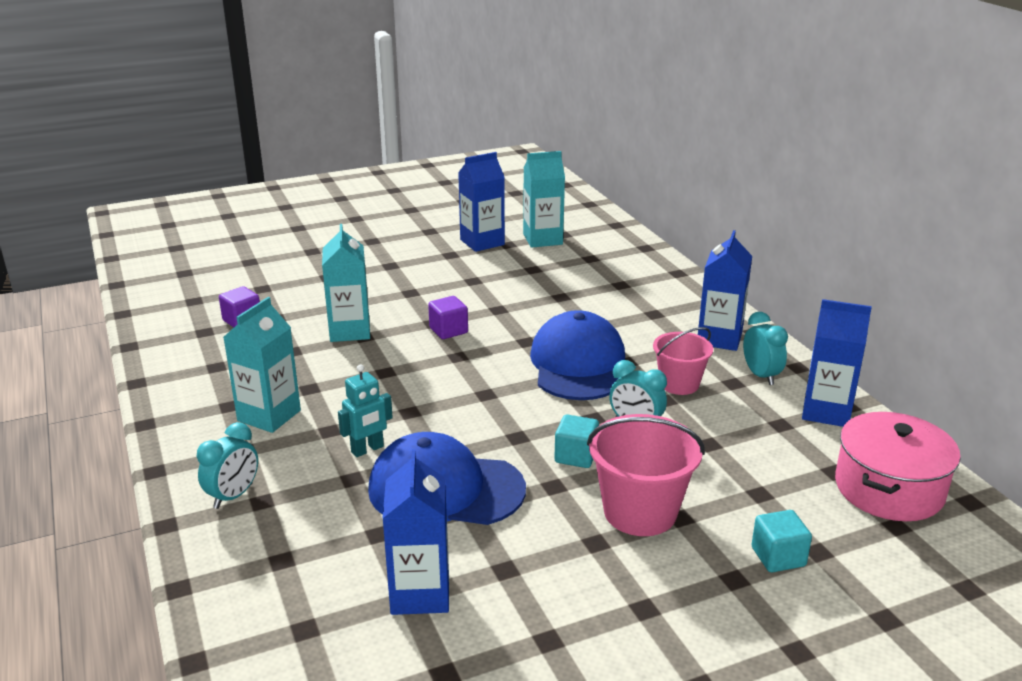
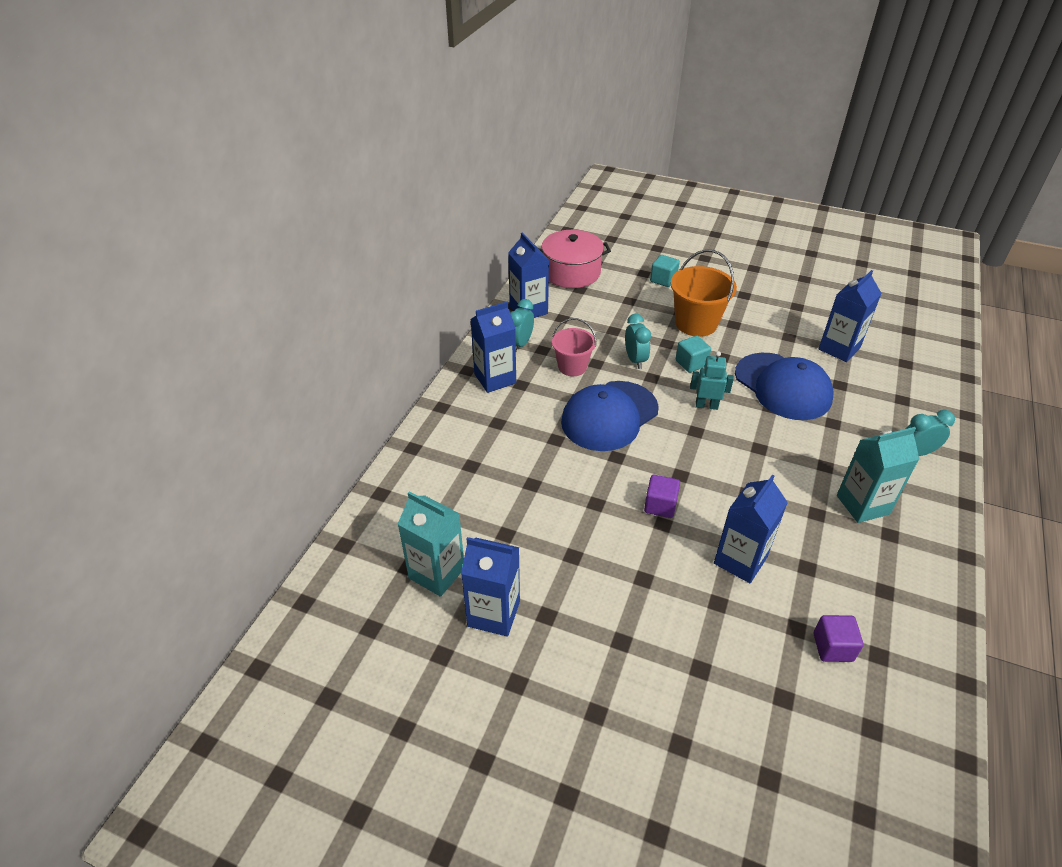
camera: 135 degrees left, 15 degrees up
(350, 331) = (740, 560): turquoise carton -> blue carton
(367, 449) = (809, 436): turquoise robot -> turquoise robot (706, 405)
(640, 512) = (696, 323): pink bucket -> orange bucket

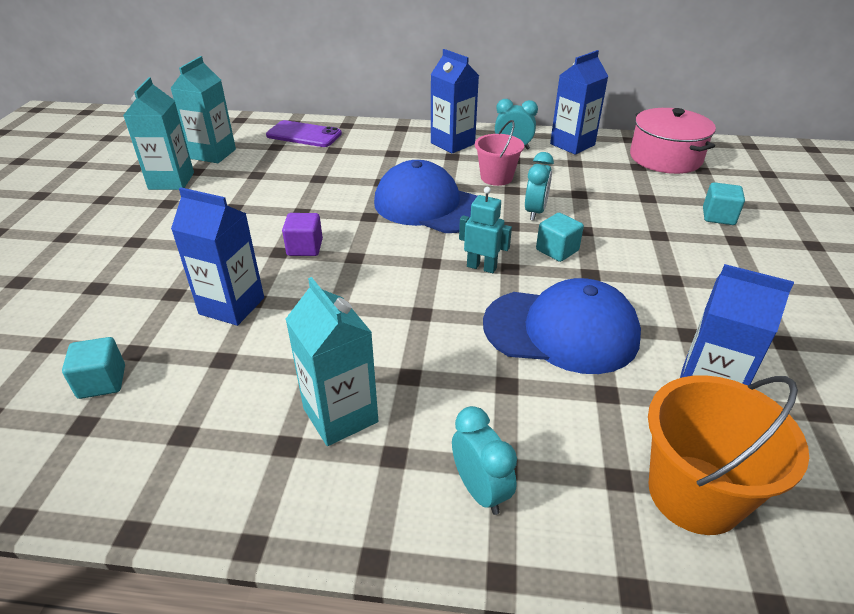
camera: 75 degrees right, 5 degrees down
(422, 486) = (304, 135): none -> purple phone
(493, 613) = (171, 181): blue carton -> turquoise carton
(635, 360) = (535, 212): turquoise clock -> turquoise clock turned 45 degrees counterclockwise
(696, 323) = (645, 248): orange bucket -> orange bucket (694, 493)
(706, 405) = (481, 267): turquoise robot -> turquoise robot turned 60 degrees counterclockwise
(782, 386) = (561, 330): blue cap -> blue cap turned 120 degrees counterclockwise
(833, 647) = (102, 382): purple cube -> turquoise cube

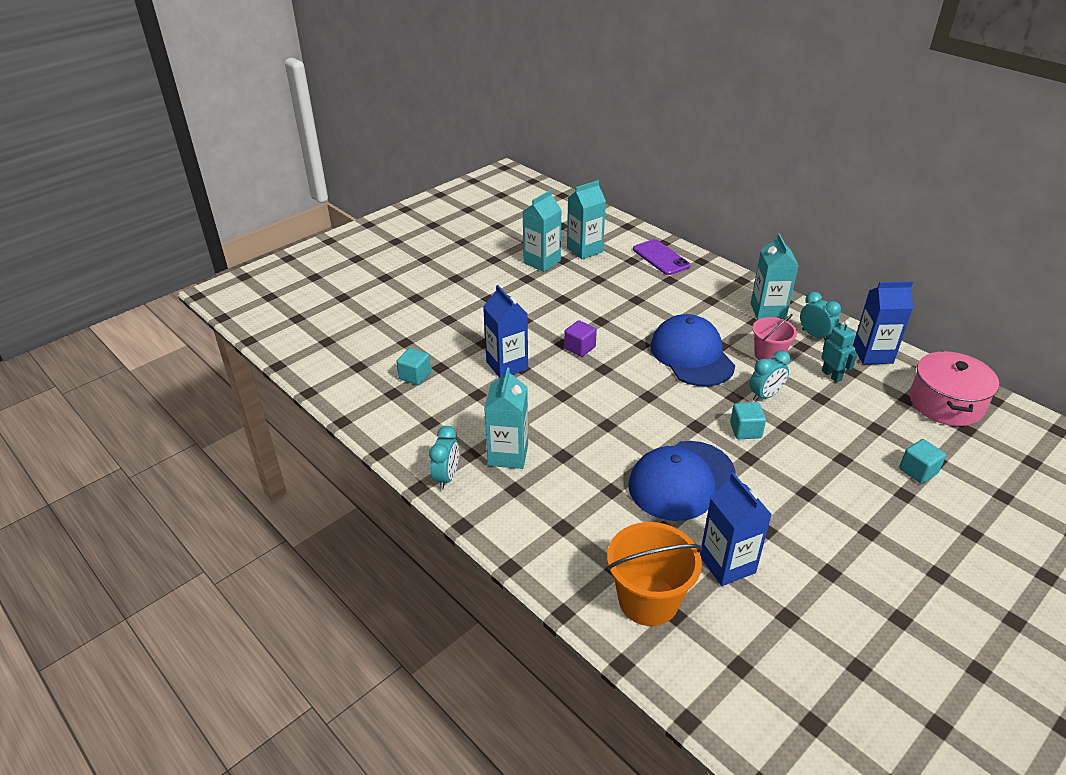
camera: 40 degrees right, 0 degrees up
(452, 143) = (768, 311): blue carton -> turquoise carton
(480, 490) = (539, 529): turquoise clock -> turquoise clock (446, 477)
(481, 267) = (678, 415): turquoise robot -> turquoise robot (831, 375)
(561, 330) = (681, 480): blue cap -> blue cap turned 90 degrees clockwise

